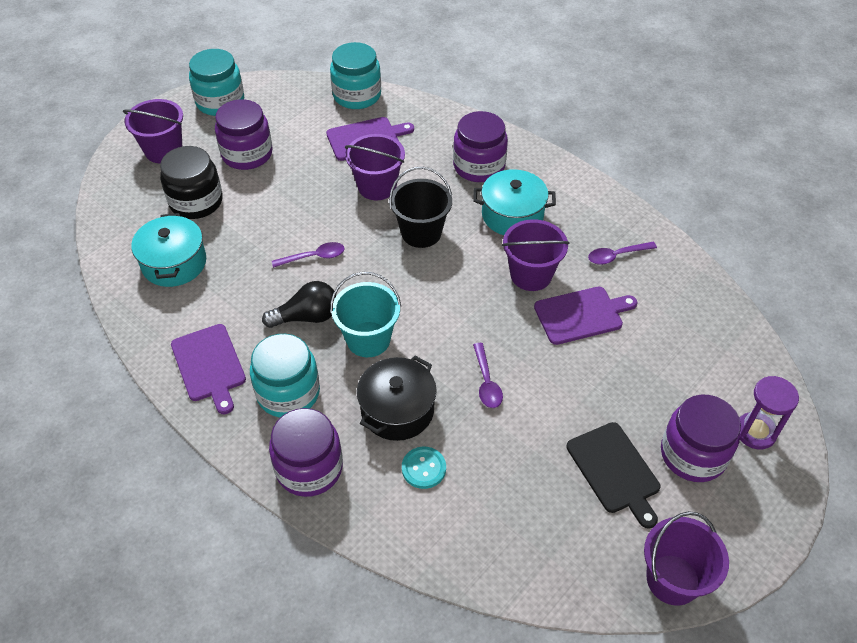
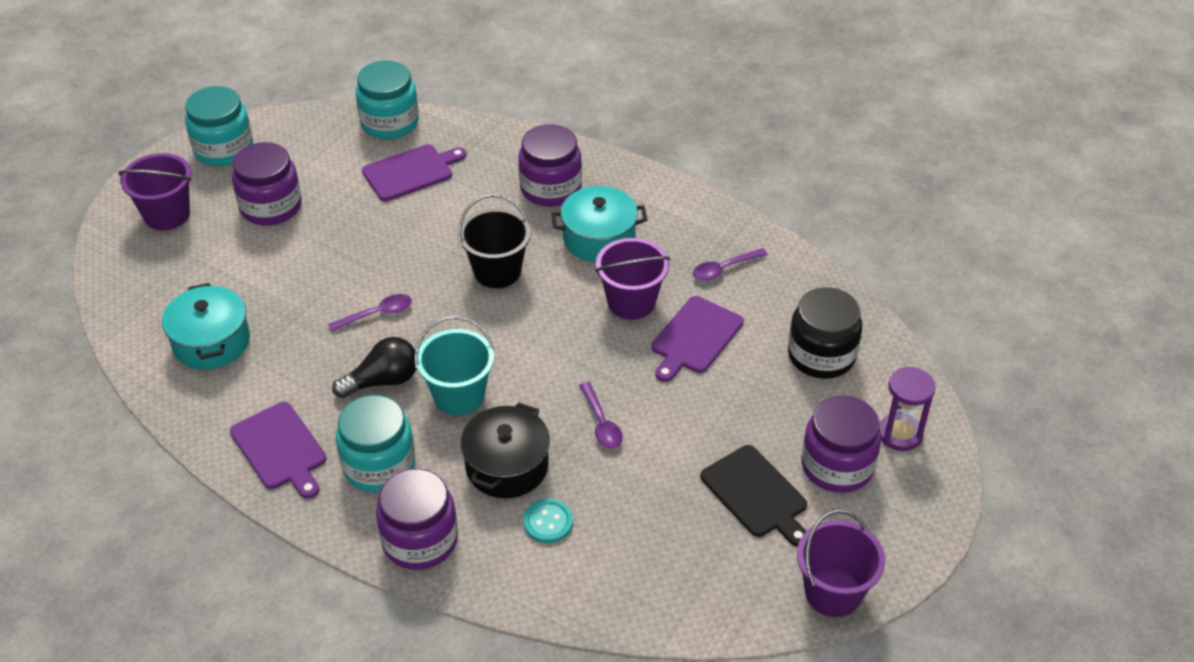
camera: 10 degrees left, 5 degrees down
(196, 202) = (221, 269): black jar -> black jar (821, 355)
(377, 186) = (435, 226): purple bucket -> none
(581, 315) = (695, 338): purple cutting board -> purple cutting board turned 150 degrees clockwise

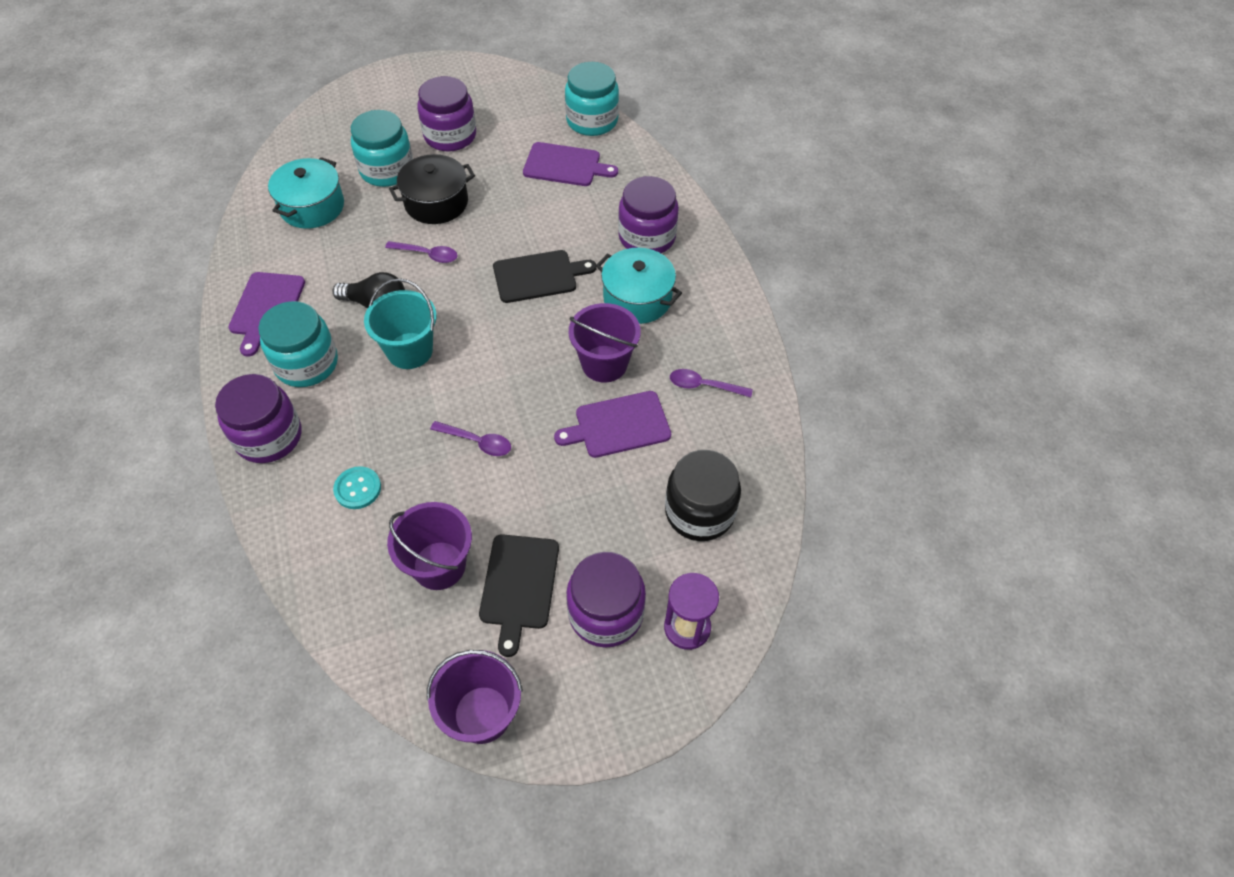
camera: 40 degrees right, 10 degrees up
(167, 214) = (385, 103): purple bucket -> purple bucket (439, 565)
(223, 149) = (467, 78): turquoise jar -> turquoise jar (387, 170)
(497, 271) = (538, 276): black bucket -> black cutting board
(507, 466) = (380, 426): black pot -> black pot (436, 202)
(601, 423) = (477, 442): purple spoon -> purple spoon turned 90 degrees counterclockwise

